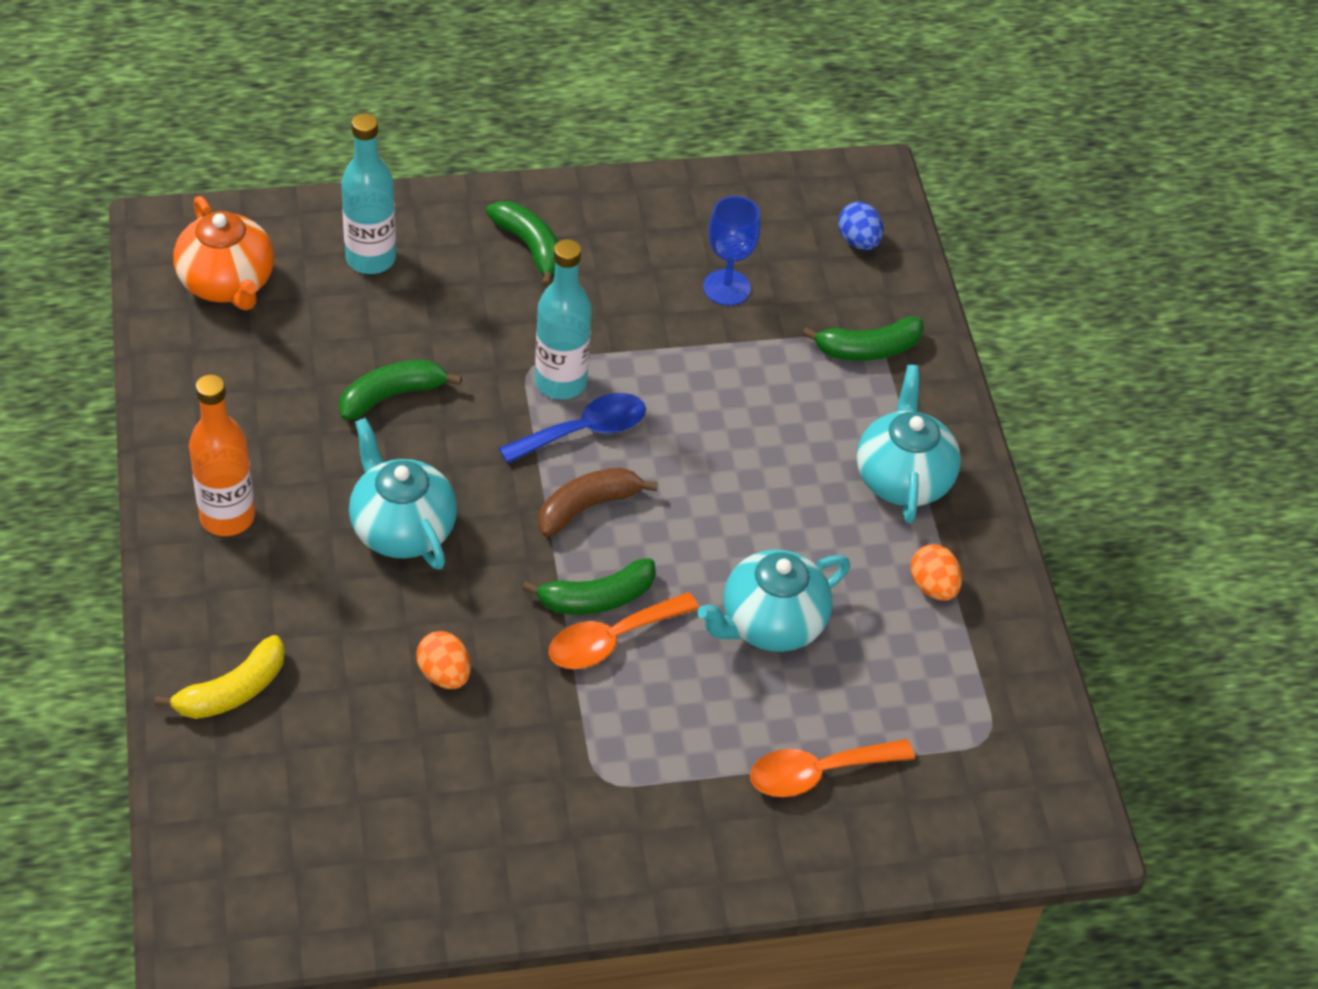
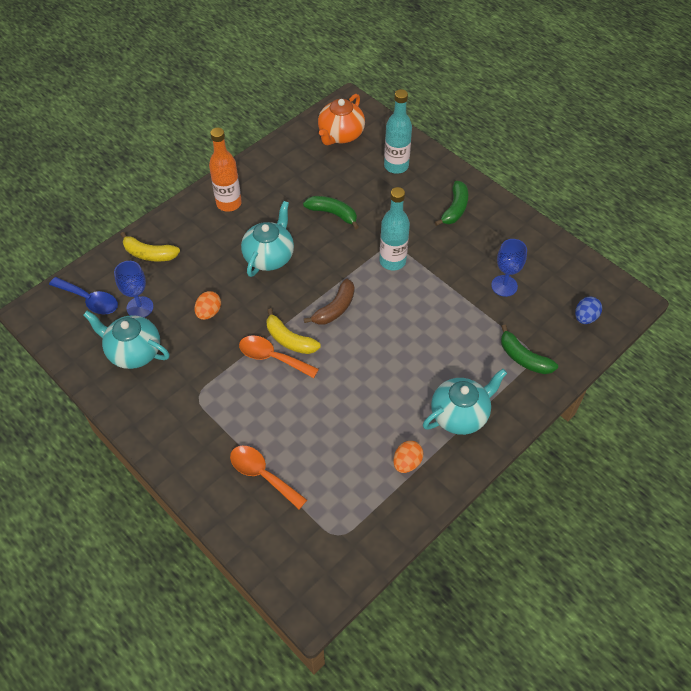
camera: 60 degrees right, 5 degrees up
(342, 766) = (140, 307): none -> blue goblet
(584, 431) = (374, 284): blue spoon -> blue spoon (90, 300)
(587, 507) = (335, 308): brown banana -> brown banana turned 105 degrees clockwise
(596, 598) = (289, 339): green banana -> yellow banana
(770, 623) = (330, 410): turquoise teapot -> turquoise teapot (133, 352)

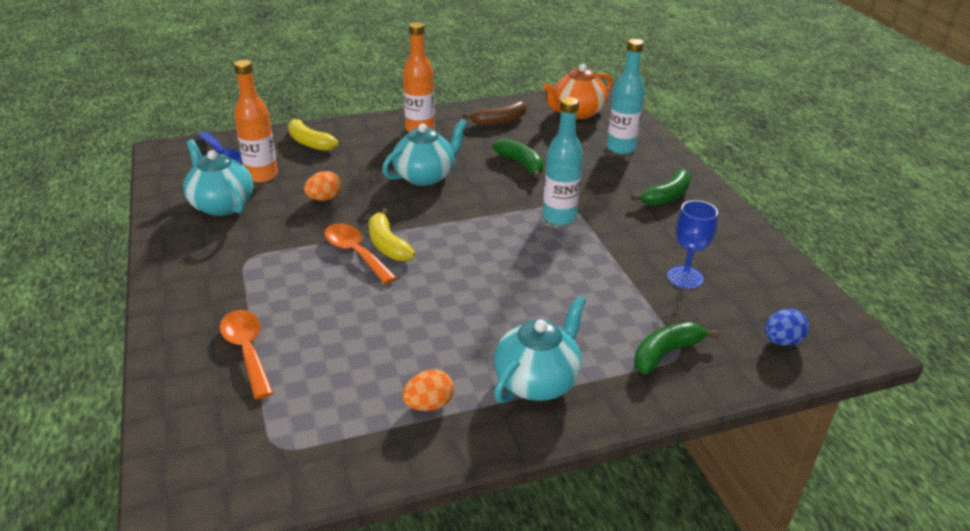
camera: 25 degrees right, 20 degrees down
(140, 307) = (261, 175): blue goblet -> orange bottle
(335, 308) = (460, 235): brown banana -> brown banana (499, 121)
(460, 414) = (537, 381): turquoise teapot -> turquoise teapot turned 45 degrees counterclockwise
(523, 358) = (666, 353): green banana -> green banana turned 75 degrees clockwise

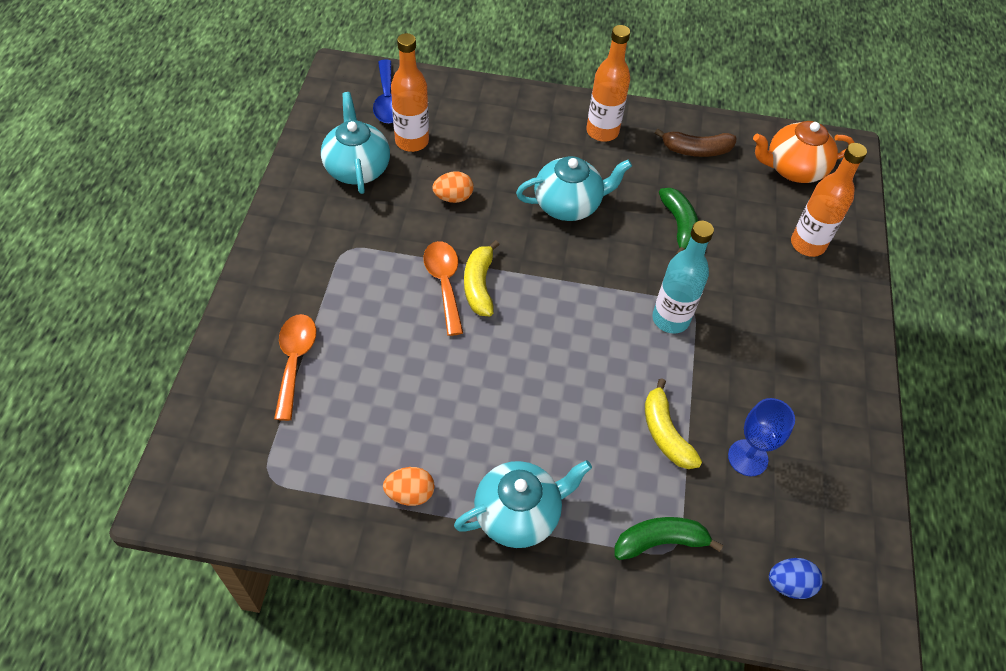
camera: 25 degrees right, 20 degrees up
(309, 142) = (480, 110): yellow banana -> yellow banana (665, 433)
(621, 148) = (807, 244): turquoise bottle -> orange bottle
(666, 196) = (808, 338): green banana -> none

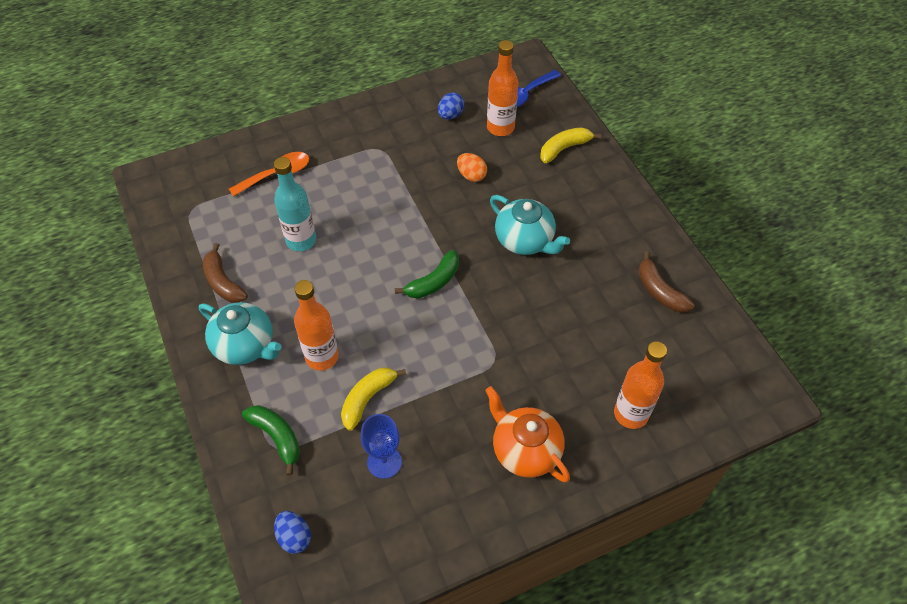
camera: 60 degrees right, 0 degrees up
(357, 168) = (450, 115): turquoise teapot -> blue egg
(410, 493) = (223, 282): orange egg -> brown banana
(444, 283) = (394, 211): orange spoon -> none
(479, 285) = (408, 229): yellow banana -> yellow banana (564, 148)
(602, 131) = (618, 223): orange bottle -> orange bottle (322, 357)
(670, 319) = (472, 354): turquoise bottle -> turquoise bottle (301, 240)
(679, 226) = (568, 317): green banana -> green banana (433, 282)
(793, 169) = (707, 367): orange teapot -> orange teapot (525, 450)

